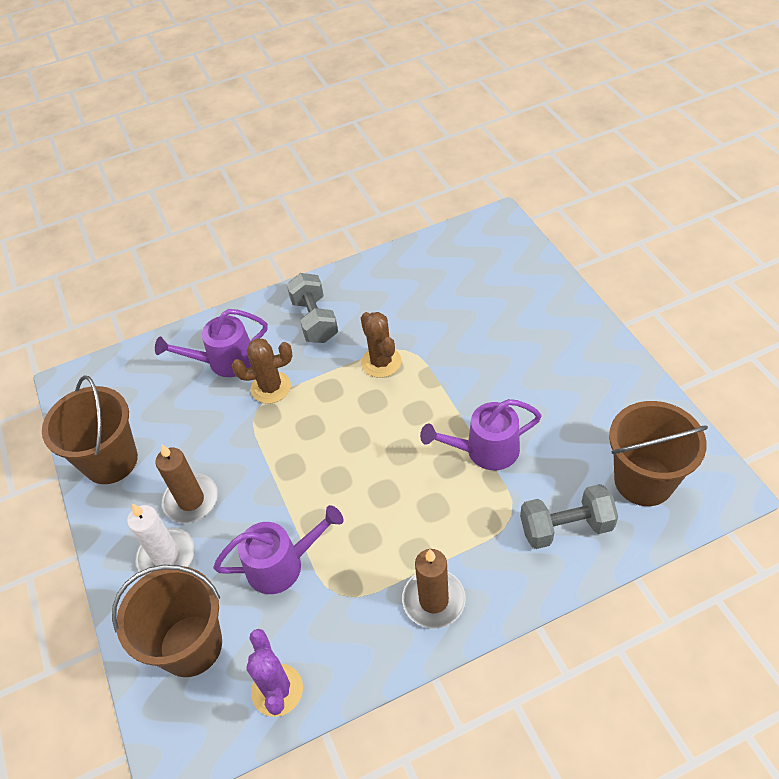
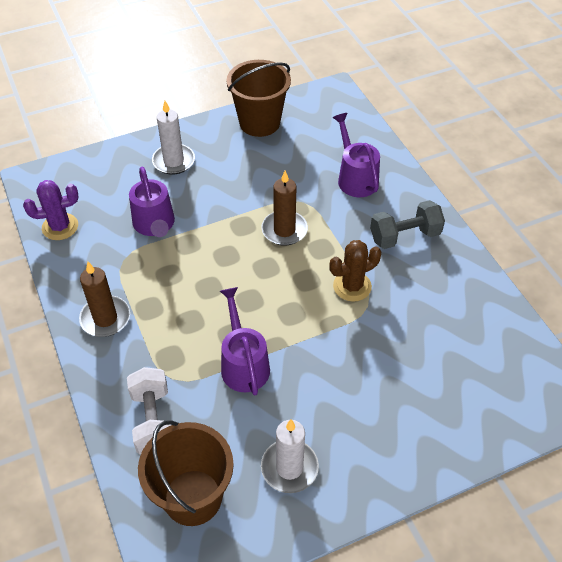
camera: 85 degrees right, 0 degrees up
(191, 500) = (219, 169): brown candle -> brown candle (284, 230)
(191, 645) = (103, 180): brown bucket -> none
(271, 387) = (325, 209): brown cactus -> none
(566, 527) = (153, 421): grey dumbbell -> white dumbbell
(596, 405) = (289, 468): none -> white candle

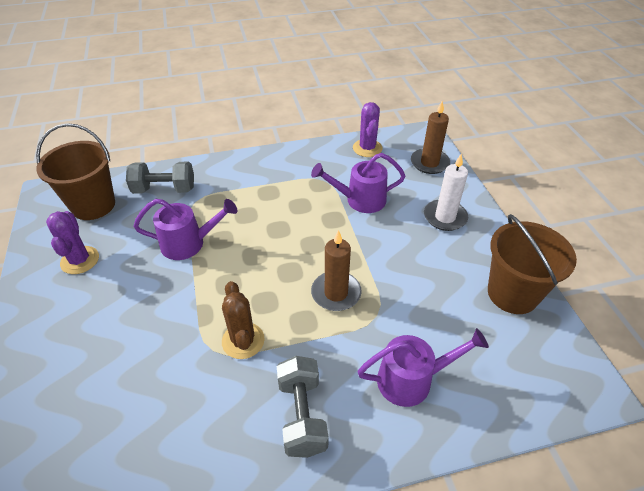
camera: 100 degrees right, 5 degrees down
(105, 318) = (266, 169): brown candle -> brown candle (429, 163)
(153, 421) = (164, 189): white dumbbell -> grey dumbbell
(289, 468) = (80, 260): white candle -> purple cactus

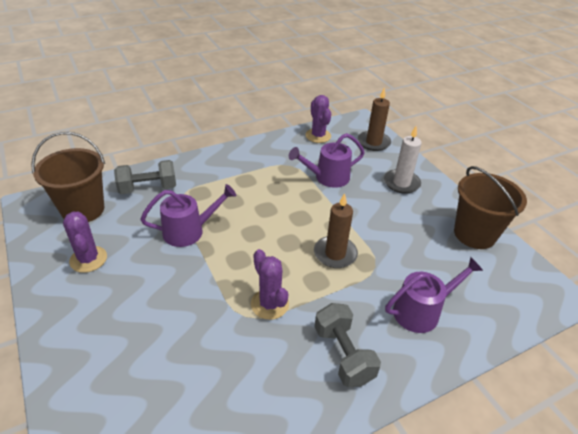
camera: 15 degrees left, 5 degrees down
(243, 341) = (269, 304): brown cactus -> purple cactus

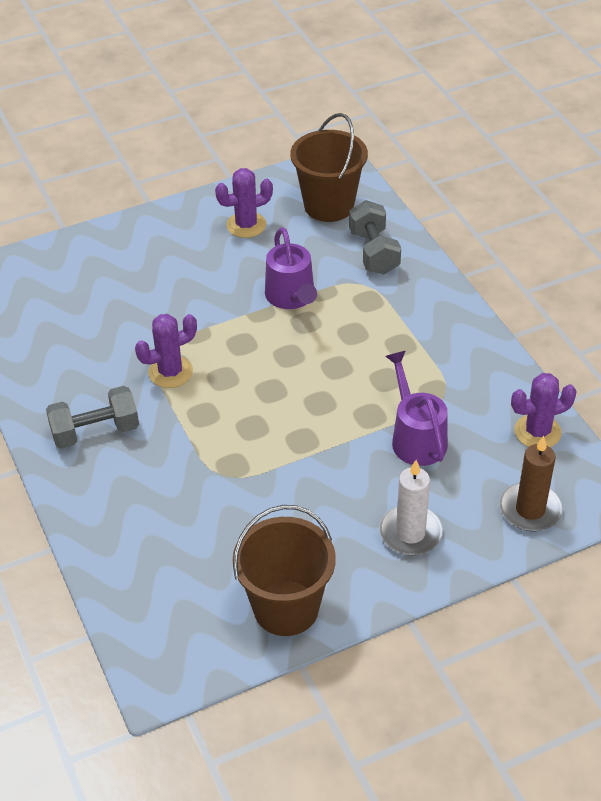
camera: 95 degrees right, 5 degrees up
(335, 254) = (248, 435): brown candle -> none
(422, 311) = (146, 513): purple watering can -> none

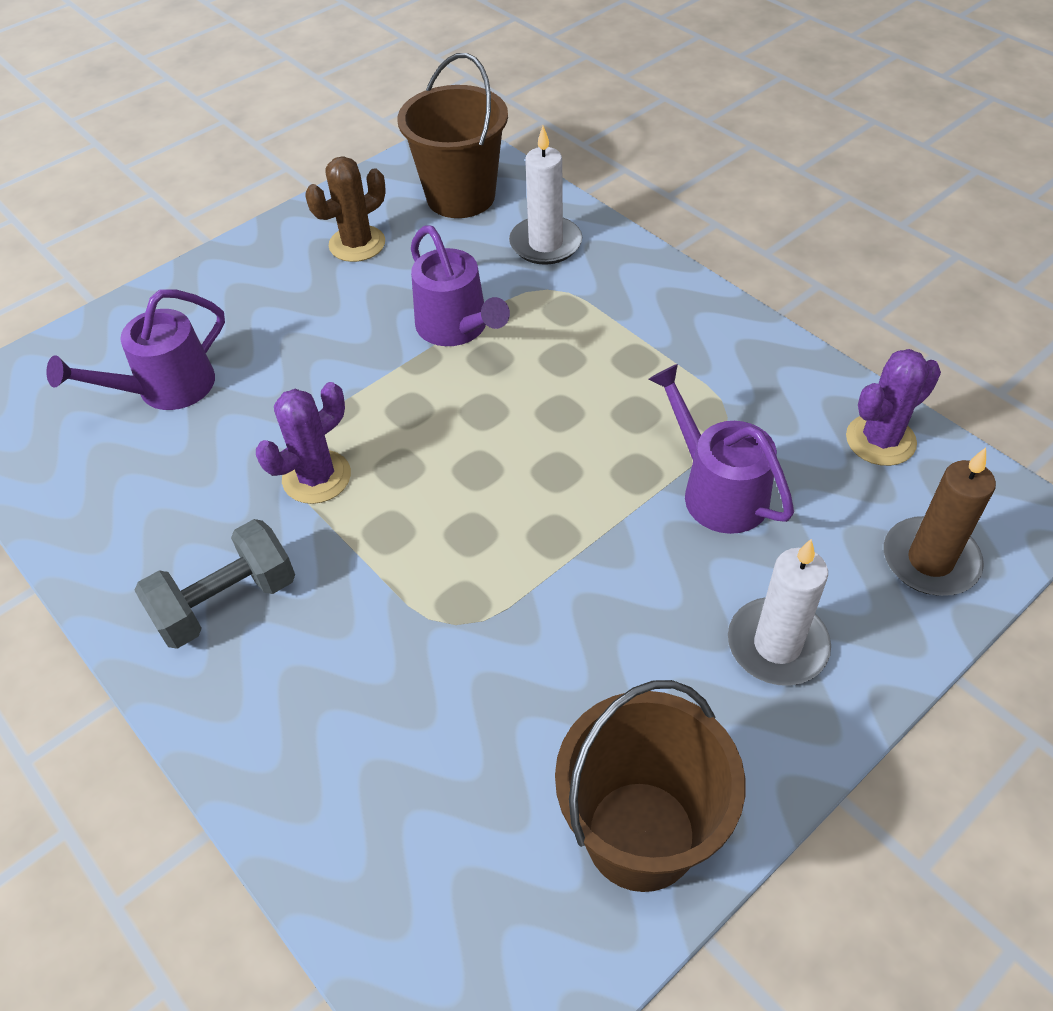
camera: 15 degrees left, 5 degrees up
(94, 296) = (165, 389): none -> purple watering can
(246, 225) = (357, 244): purple cactus -> brown cactus
(374, 252) = (545, 244): grey dumbbell -> white candle

